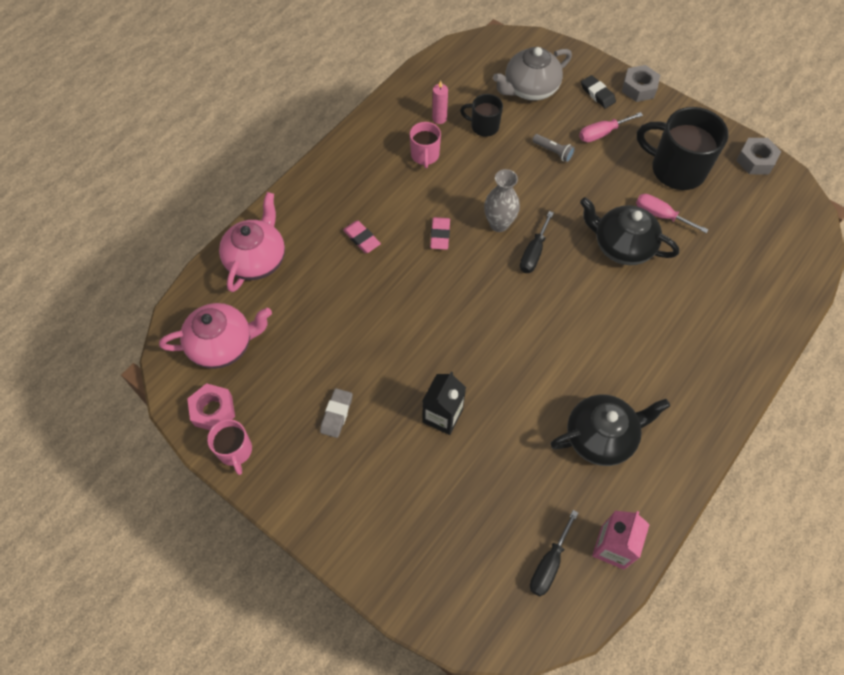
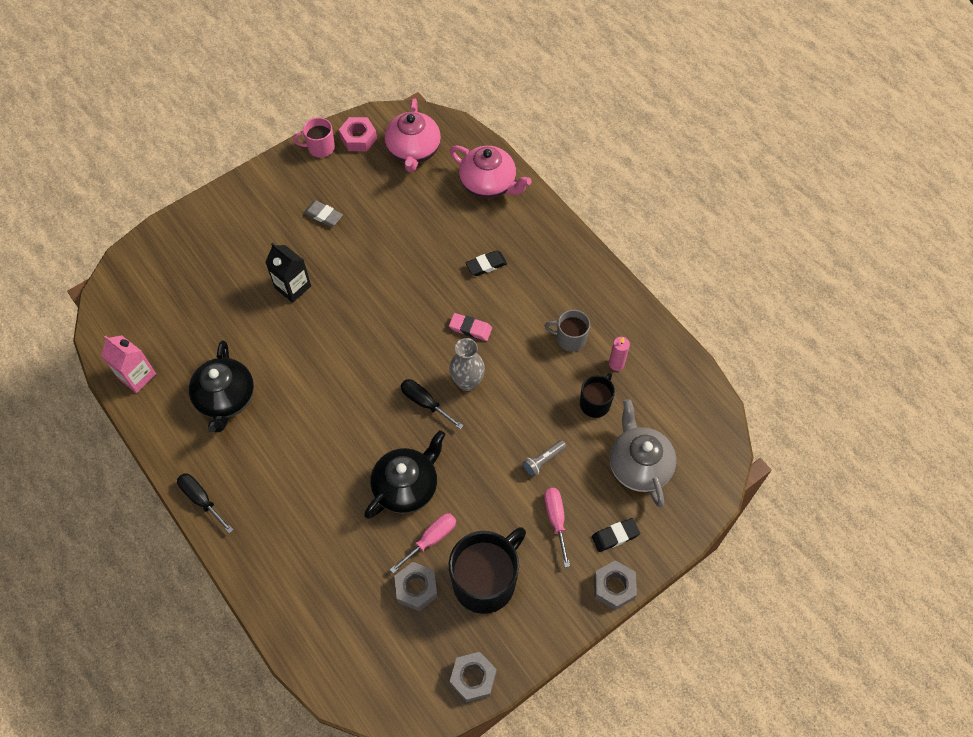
camera: 105 degrees right, 0 degrees up
(361, 239) = (486, 265): pink eraser -> black eraser
(425, 155) = (570, 339): pink mug -> grey mug
(549, 564) = (146, 328): black screwdriver -> black screwdriver (201, 499)
(707, 215) = (416, 588): none -> grey nut

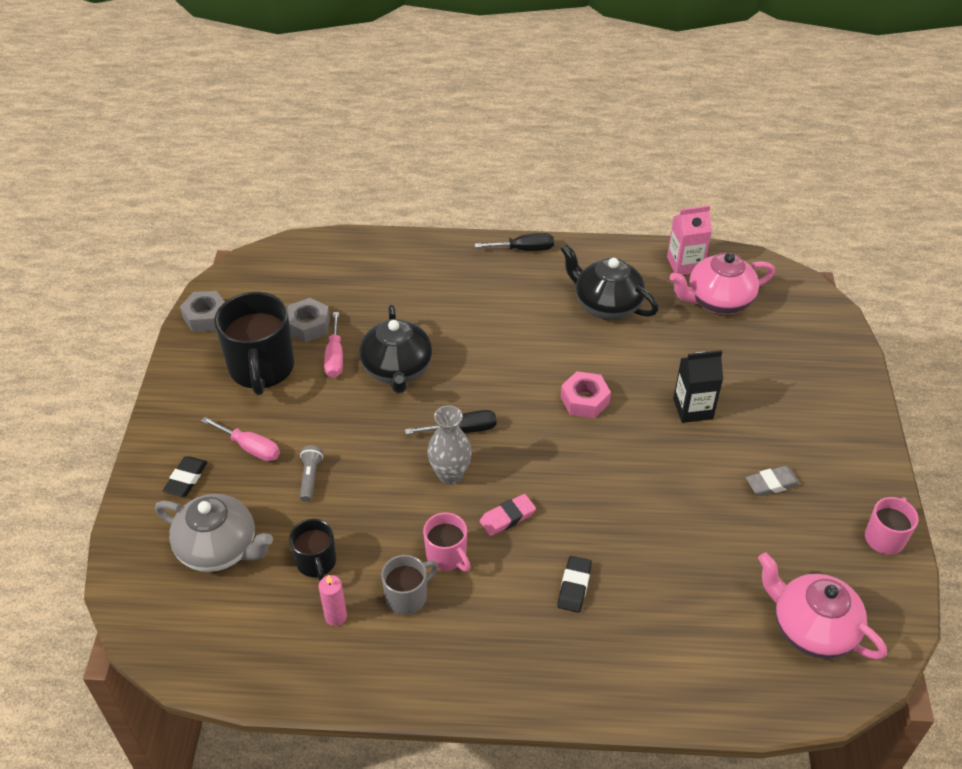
camera: 130 degrees right, 15 degrees down
(358, 138) = (875, 584): pink nut -> pink nut (584, 400)
(489, 184) = (692, 673): pink teapot -> pink teapot (718, 301)
(525, 339) = (447, 556): none -> pink mug
(614, 587) = (151, 446): grey nut -> none

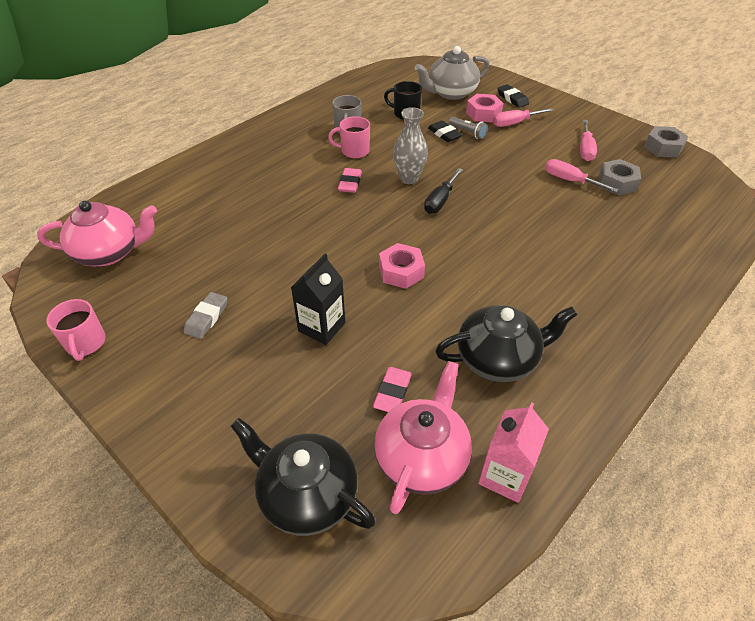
camera: 130 degrees right, 0 degrees up
(250, 487) = (483, 113): none -> pink nut
(261, 369) = (585, 149): black mug -> pink screwdriver
(336, 616) = (366, 107): pink candle -> none
(397, 369) = (530, 200): black teapot -> black teapot (306, 495)
(524, 249) = (633, 351): black screwdriver -> none
(574, 586) = (273, 181): black eraser -> black eraser (444, 134)
(694, 338) = (392, 392): none -> pink eraser

